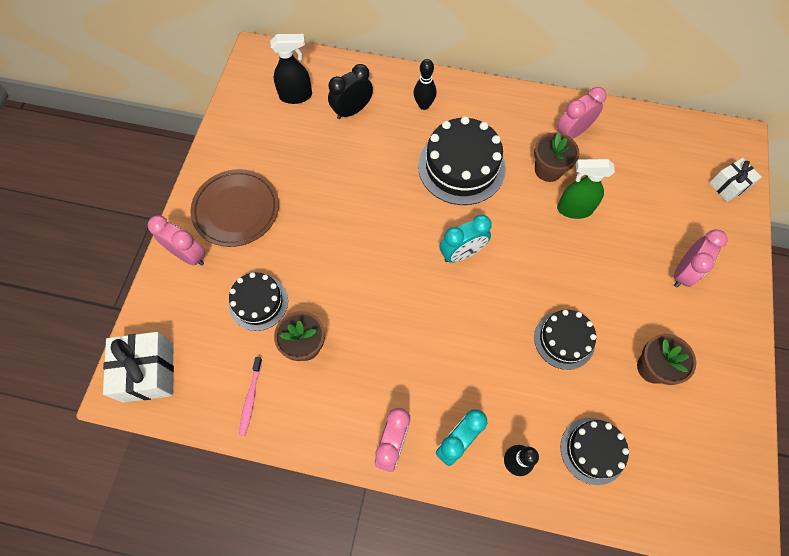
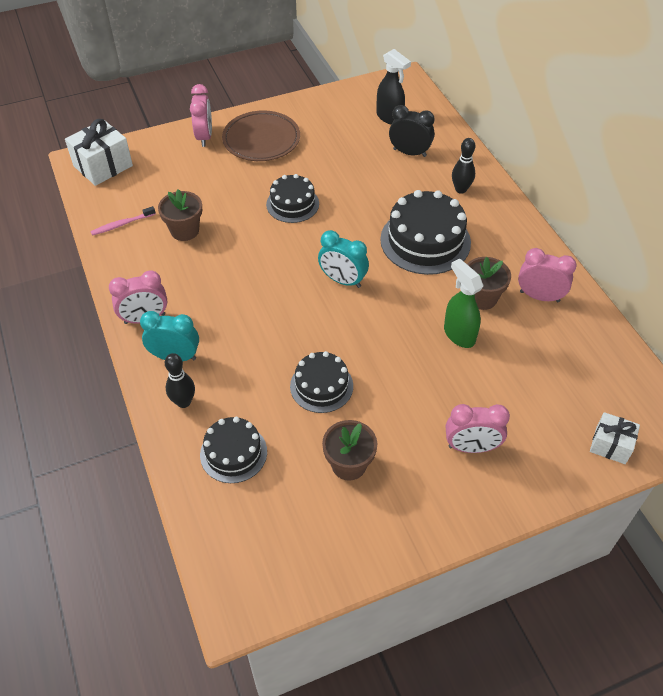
camera: 55 degrees right, 15 degrees down
(258, 302) = (198, 189): black cake -> black cake (292, 204)

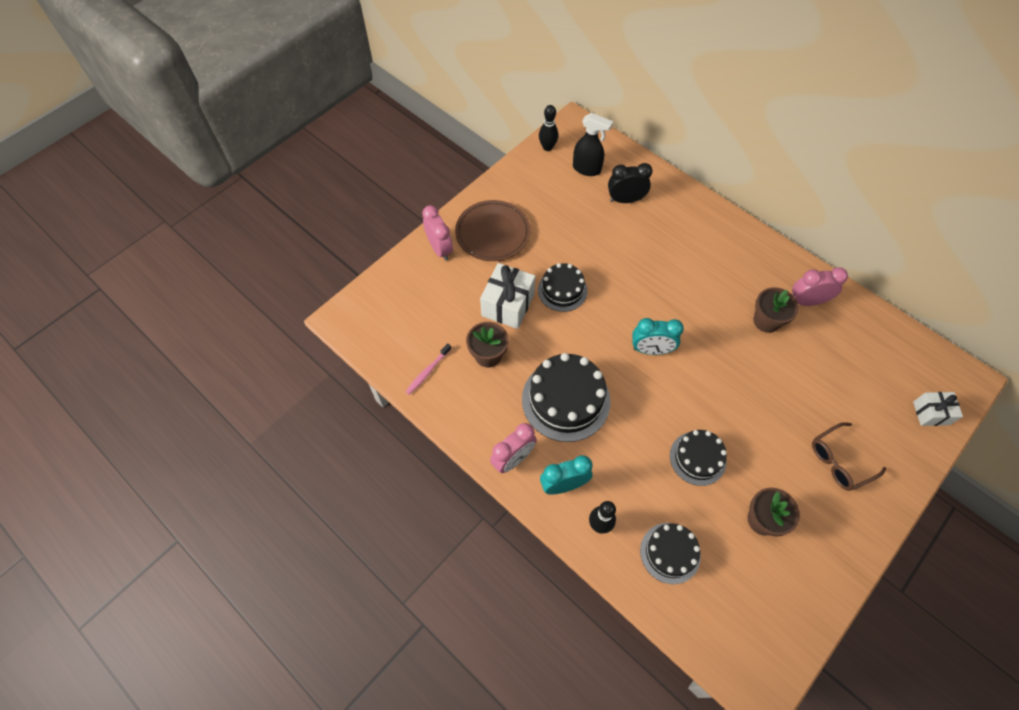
camera: 25 degrees left, 10 degrees up
(103, 166) = (367, 316): white gift -> white gift (508, 305)
(425, 241) = (691, 284): black cake -> black cake (566, 400)
(459, 334) = (770, 363): green spray bottle -> none
(460, 189) = (688, 221): black bowling pin -> black bowling pin (547, 147)
(471, 447) = (839, 461): pink clock -> brown glasses

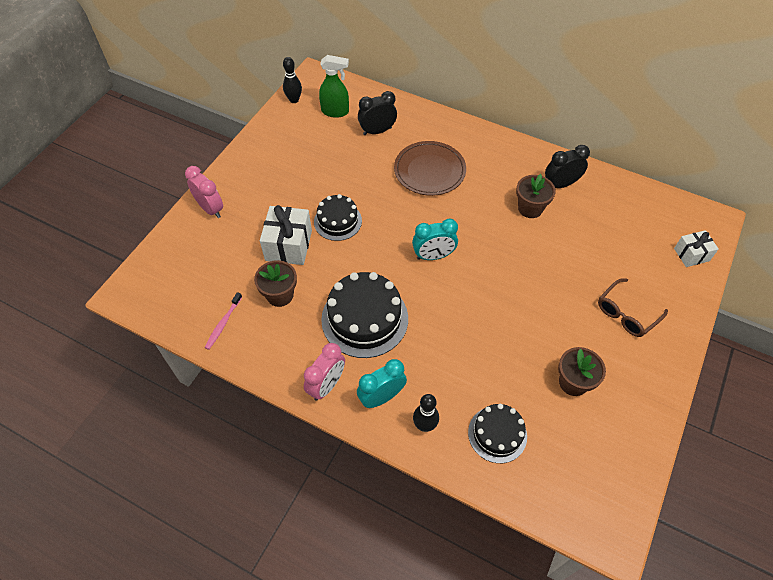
camera: 15 degrees left, 5 degrees down
(492, 233) = (259, 184): brown plate -> brown plate (429, 171)
(587, 169) = (335, 112): black spray bottle -> green spray bottle
(697, 458) = (500, 342): black cake -> none
(807, 301) = (560, 184): pink clock -> black clock

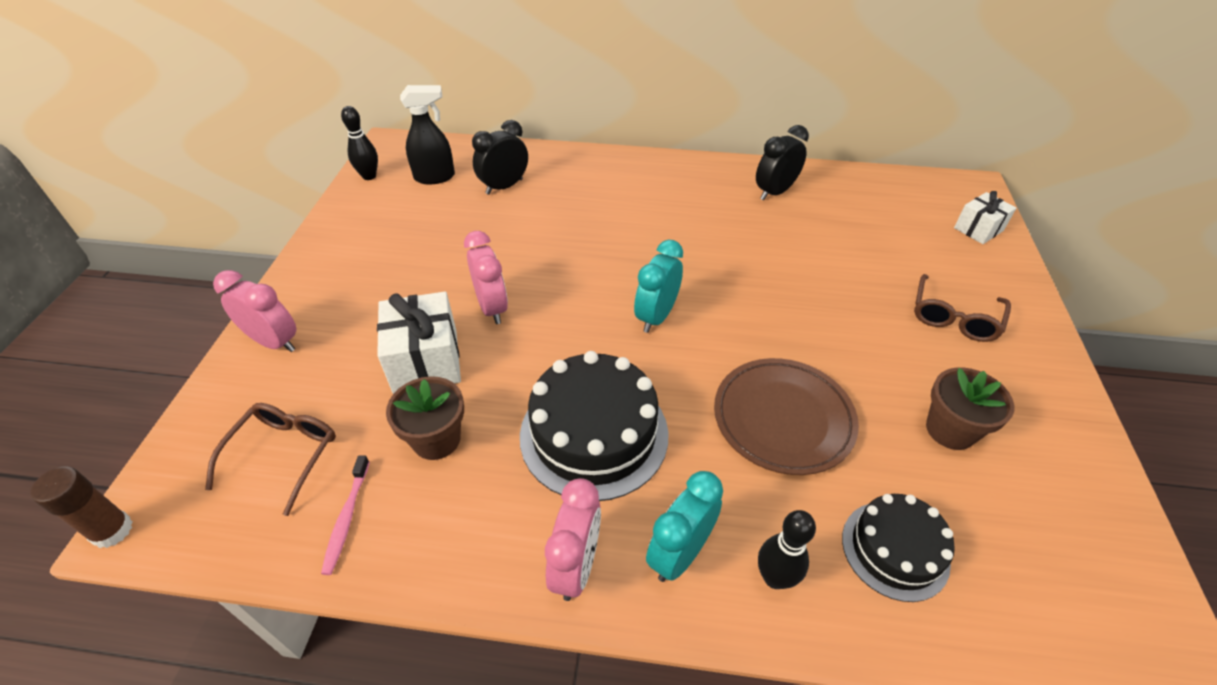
camera: 20 degrees left, 10 degrees down
(115, 294) = (112, 531): none -> brown glue stick
(201, 279) = (284, 454): none -> brown glasses
(335, 112) = (435, 177): green spray bottle -> black spray bottle
(337, 221) = (492, 307): black cake -> pink clock
(429, 171) = (598, 215): brown plate -> brown plate (783, 418)
(433, 256) = (656, 316): turquoise clock -> turquoise clock turned 150 degrees clockwise
(530, 208) = (753, 227): brown flower pot -> none

